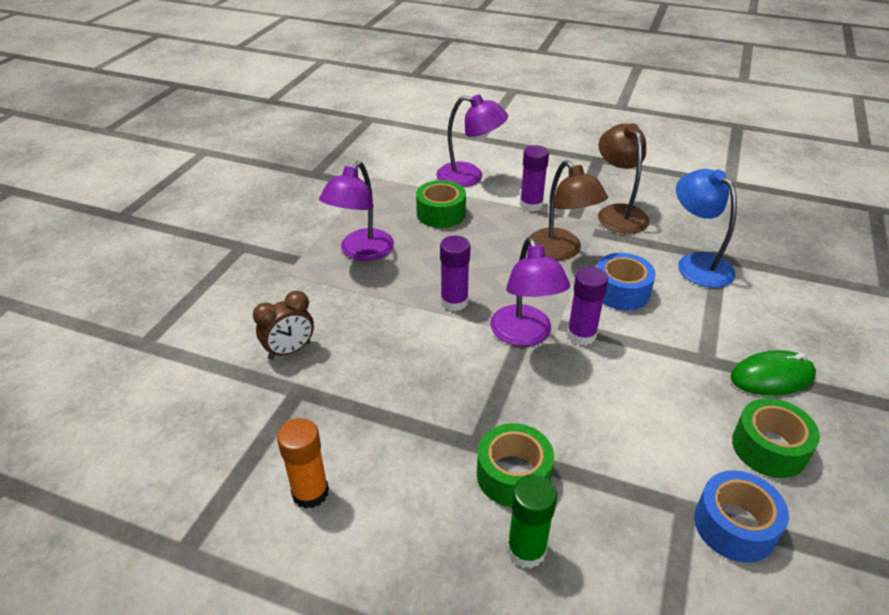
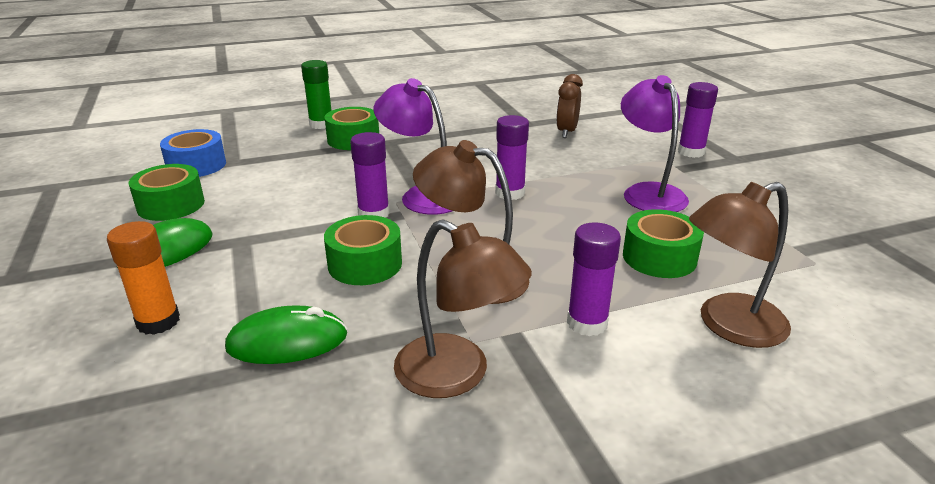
camera: 140 degrees right, 10 degrees down
(252, 268) = (691, 152): none -> purple glue stick
(310, 492) = (453, 105): orange glue stick -> orange glue stick (158, 321)
(469, 177) = (729, 326): purple lamp -> brown lamp
(621, 291) = (365, 264): blue tape -> green tape
(696, 263) = (287, 341): blue lamp -> green mouse

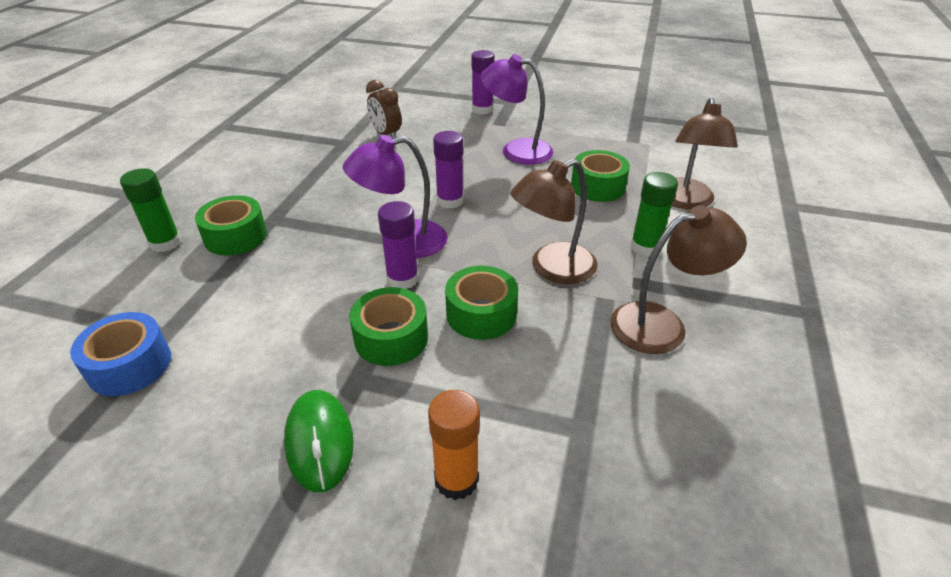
camera: 55 degrees left, 10 degrees up
(171, 205) = (209, 413): green tape -> green tape (391, 338)
(287, 341) = (558, 397): green mouse -> none
(587, 323) = (645, 247): purple glue stick -> green glue stick

